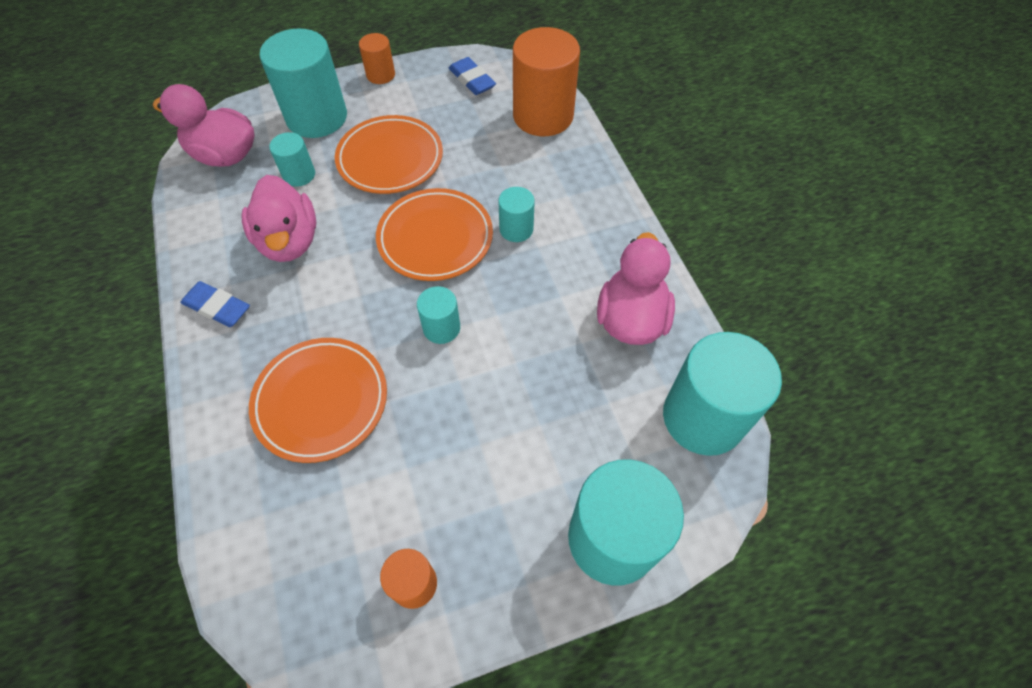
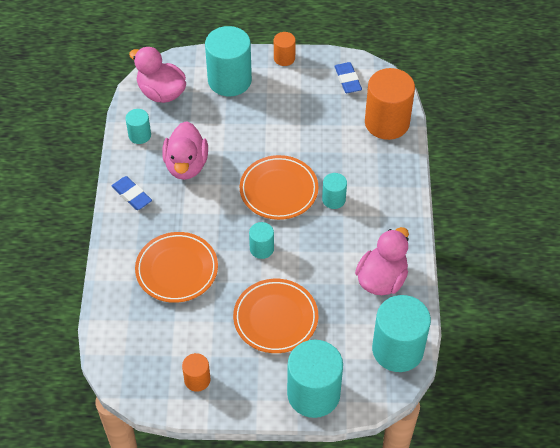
camera: 20 degrees right, 5 degrees down
(299, 175) = (205, 120): turquoise cylinder -> turquoise cylinder (139, 135)
(390, 159) = (269, 126): orange plate -> orange plate (275, 318)

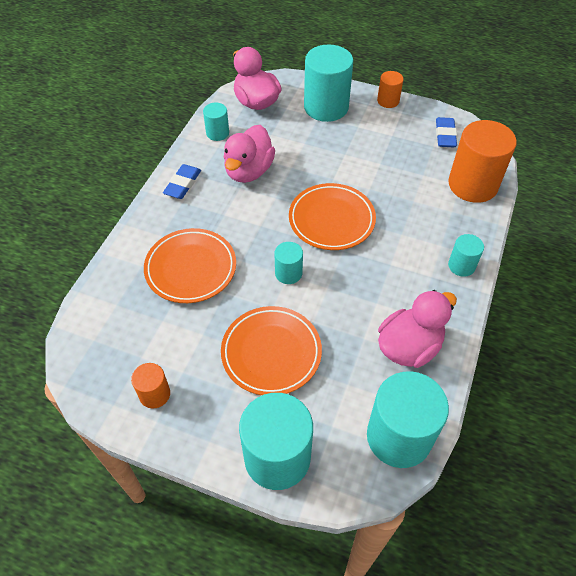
camera: 20 degrees right, 0 degrees up
(132, 195) = (183, 184): blue eraser -> blue eraser turned 45 degrees clockwise
(333, 199) = (386, 245): turquoise cylinder -> turquoise cylinder (461, 265)

